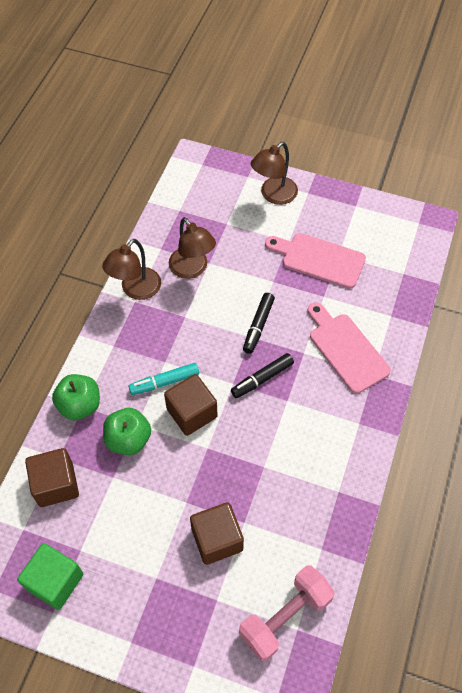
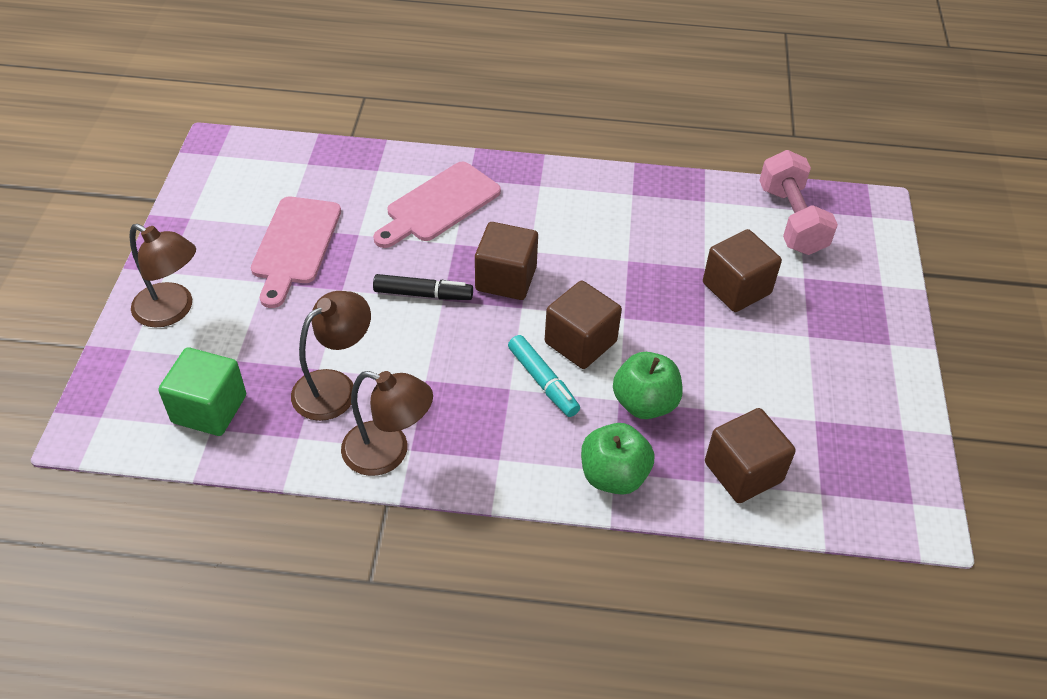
camera: 105 degrees left, 10 degrees down
(55, 581) = (866, 436): green cube -> green cube (209, 409)
(262, 378) = (506, 279): black marker -> brown cube
(285, 616) = (791, 220): pink dumbbell -> pink dumbbell turned 45 degrees clockwise

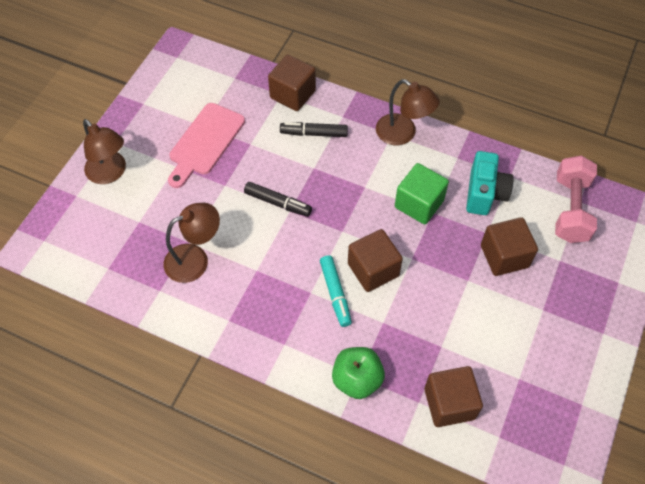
camera: 20 degrees right, 10 degrees up
(209, 409) = (111, 253): green cube -> green cube (419, 204)
(388, 453) = (213, 318): brown lamp -> brown lamp (403, 134)
(439, 205) = (314, 133): pink cutting board -> black marker
(506, 279) = (339, 205): brown cube -> brown cube (292, 94)
(644, 403) = (400, 330): green apple -> none
(682, 225) = (484, 193): none -> turquoise camera

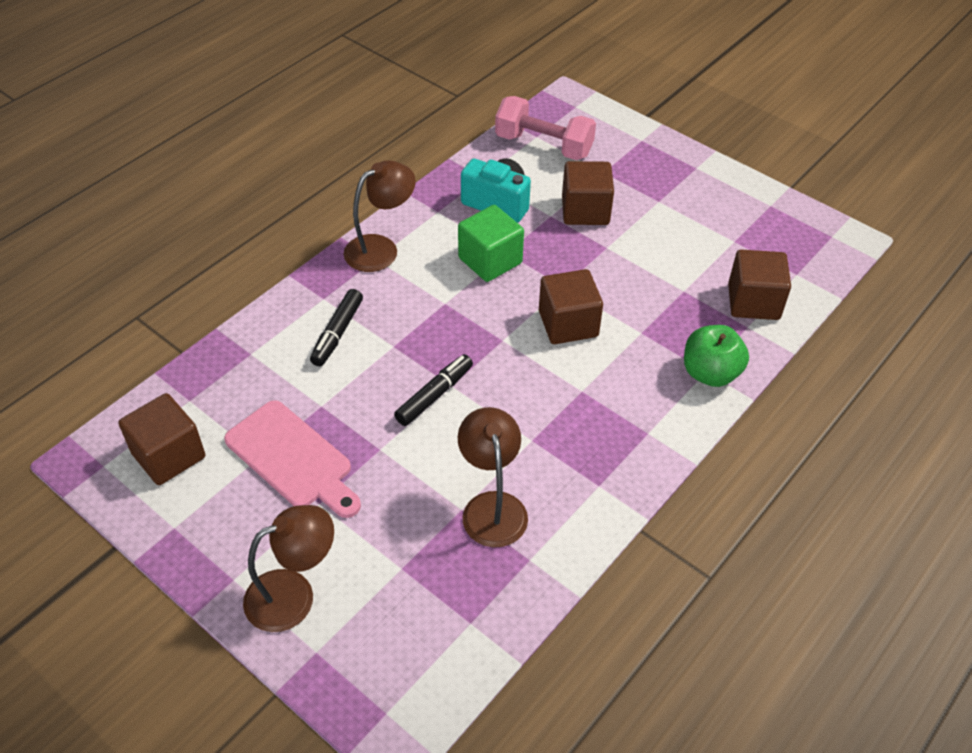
camera: 75 degrees left, 10 degrees down
(292, 94) = (258, 340): brown cube -> brown cube (169, 455)
(335, 293) = (590, 367): turquoise marker -> none

